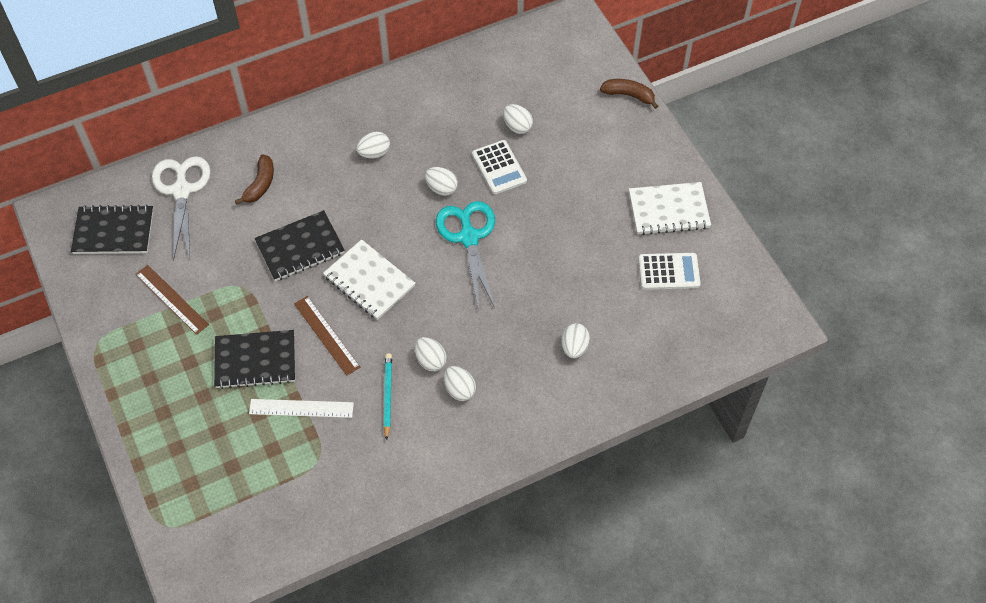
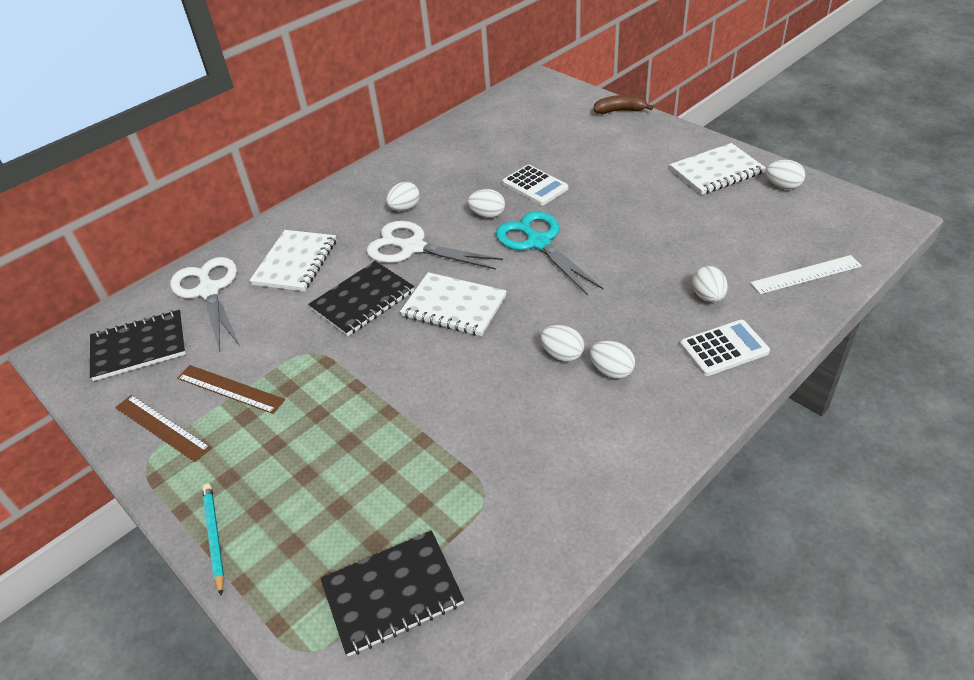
camera: 15 degrees left, 15 degrees down
(255, 361) = (357, 417): black notebook -> black notebook (392, 594)
(260, 184) = (295, 262): brown banana -> white notebook
(301, 408) = (436, 448): white ruler -> white ruler (806, 274)
(326, 335) = (430, 367): brown ruler -> brown ruler (161, 427)
(362, 203) = (413, 247): none -> white scissors
(387, 396) = (533, 402): turquoise pencil -> turquoise pencil (214, 537)
(517, 126) = (533, 155): white egg -> white egg (782, 186)
(669, 272) = (753, 213): white calculator -> white calculator (724, 348)

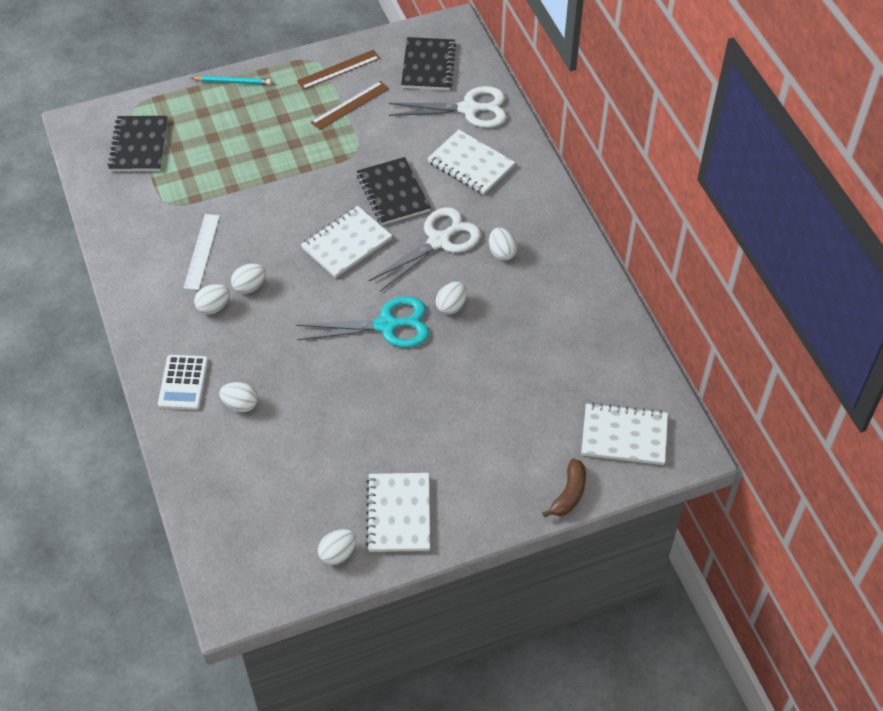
camera: 110 degrees right, 10 degrees up
(535, 186) = (473, 357): white calculator -> none
(549, 105) = (624, 436): none -> white notebook
(806, 274) = (215, 487): white ruler -> white ruler (202, 251)

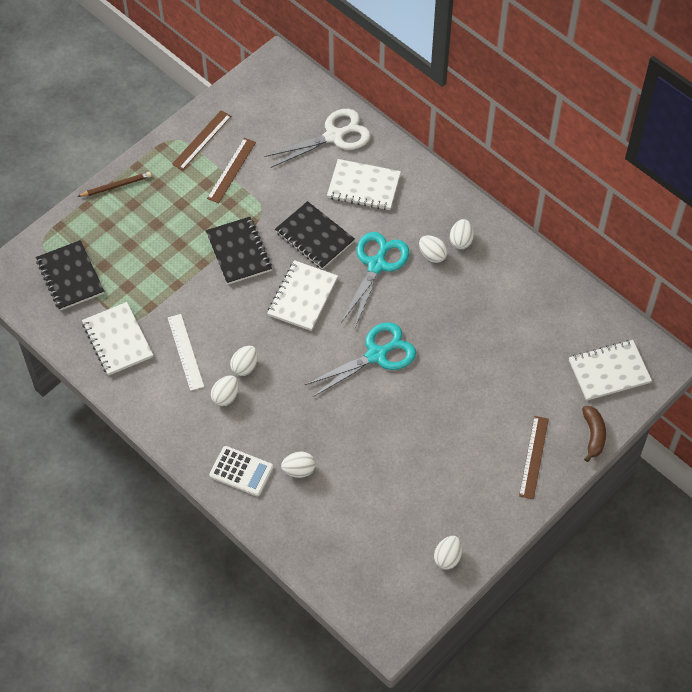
camera: 25 degrees left, 5 degrees up
(183, 383) = (241, 471): white calculator -> white calculator turned 45 degrees counterclockwise
(233, 82) = (116, 186): turquoise pencil -> brown pencil
(398, 514) = (475, 506): white notebook -> white notebook (117, 340)
(428, 66) = (277, 108): black notebook -> black notebook (239, 252)
(439, 241) = (377, 265): white scissors -> turquoise scissors
(451, 306) = (418, 317): white egg -> white egg (461, 241)
(491, 490) = (534, 457): none -> brown ruler

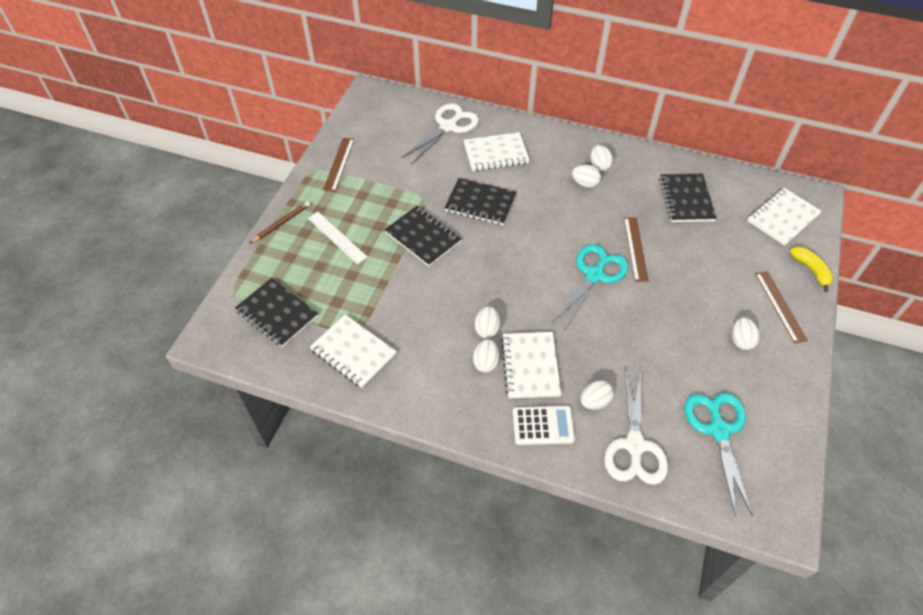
camera: 25 degrees left, 5 degrees down
(185, 352) = (424, 337): white ruler -> white ruler (337, 237)
(231, 170) = (378, 178): brown ruler -> brown ruler (635, 248)
(302, 297) = (500, 253): white notebook -> white notebook (530, 366)
(308, 521) = (634, 445): none -> white scissors
(377, 265) = (546, 206): turquoise scissors -> turquoise scissors (718, 430)
(447, 557) = (778, 424): white egg -> white egg (741, 340)
(523, 313) = (686, 199): none -> black notebook
(593, 435) = (811, 270): brown banana -> yellow banana

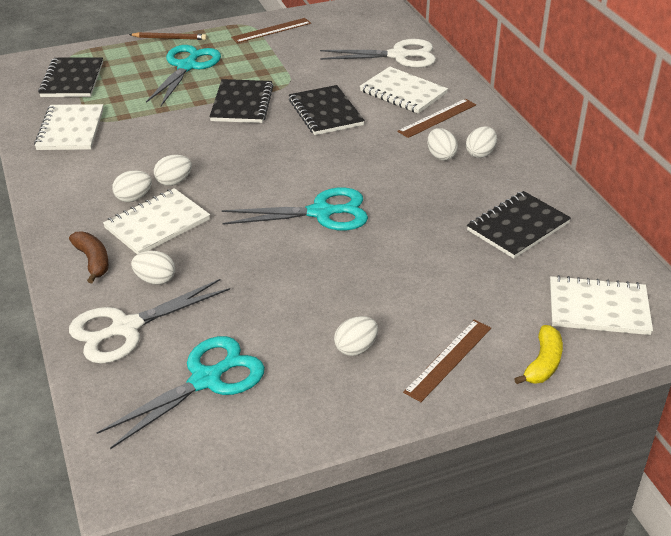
camera: 50 degrees right, 15 degrees down
(337, 237) = (187, 67): white ruler -> turquoise scissors
(543, 426) = (93, 261): white calculator -> brown banana
(635, 248) = (394, 223): brown ruler -> brown ruler (437, 118)

